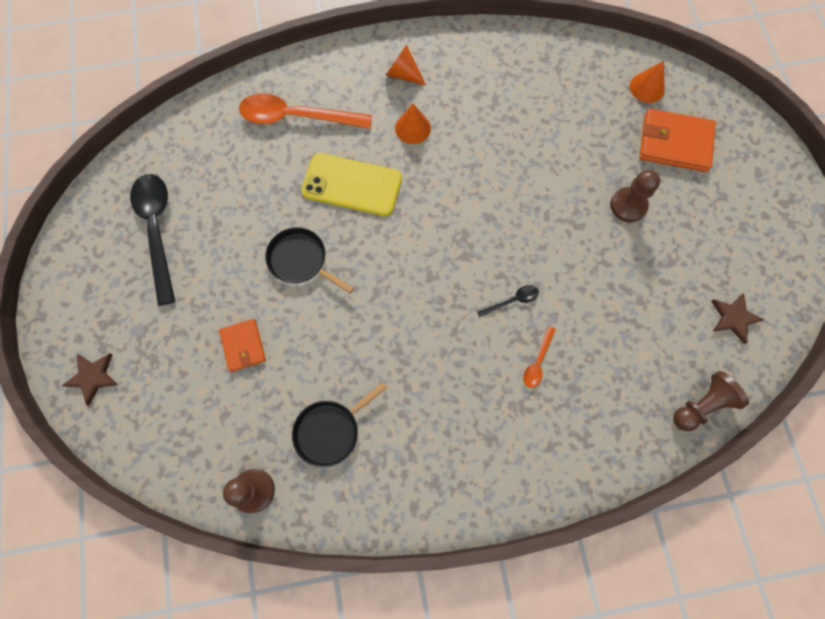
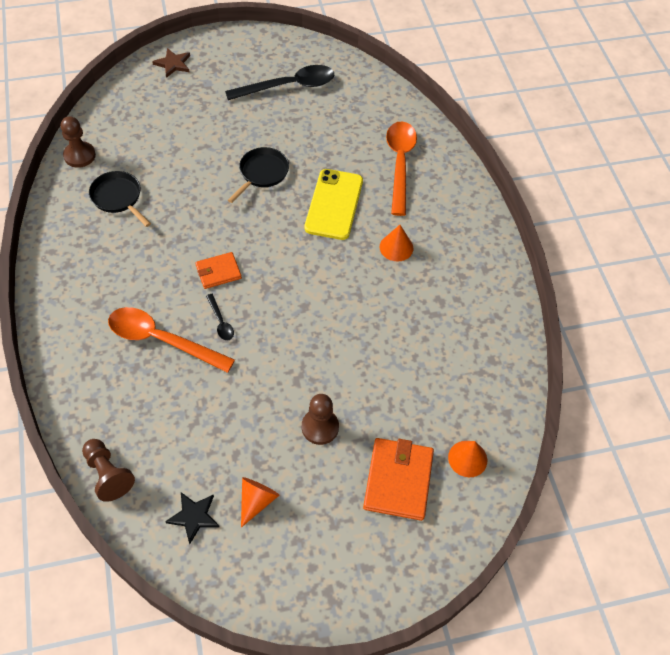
camera: 85 degrees right, 15 degrees down
(243, 346) = (191, 143): orange wallet -> orange wallet (218, 272)
(403, 74) = (455, 239): orange cone -> orange cone (256, 501)
(537, 362) = (162, 340): orange spoon -> orange spoon, size x2.22
(733, 318) = (194, 516): brown star -> black star

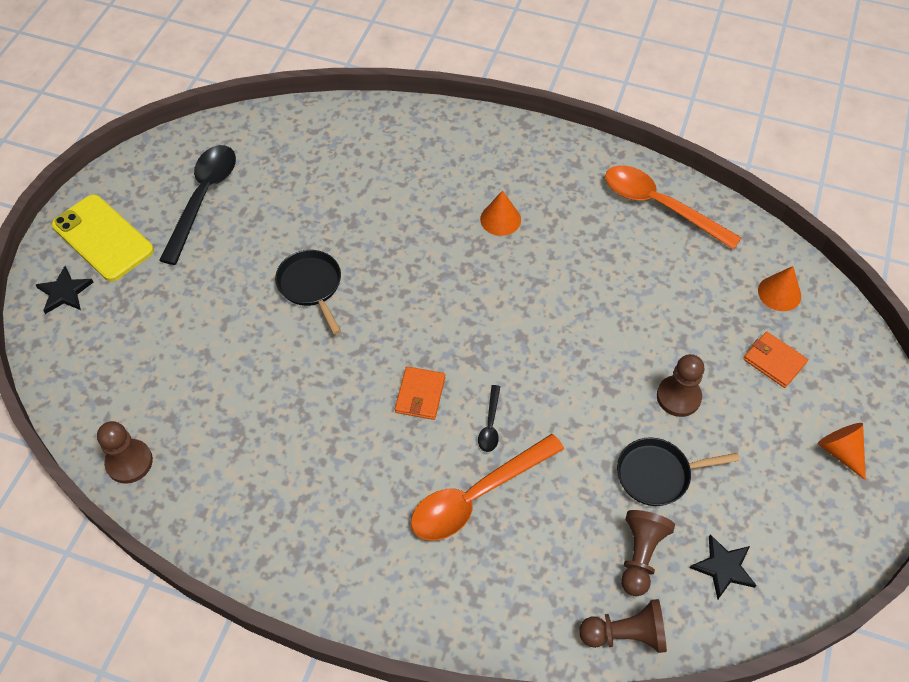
camera: 55 degrees left, 0 degrees up
(118, 198) = (234, 448): black pan -> black pan (658, 474)
(173, 64) = (64, 292): brown star -> black star
(173, 458) = (640, 556): none -> brown pawn
(220, 322) = (490, 425): black spoon -> black spoon turned 90 degrees clockwise
(256, 501) = (734, 497): orange cone -> orange cone (840, 451)
(334, 204) = (405, 243): yellow phone -> yellow phone (103, 238)
(398, 480) = (774, 361): orange wallet -> orange wallet, size x0.60
(400, 164) = (395, 159): orange spoon -> orange spoon (660, 206)

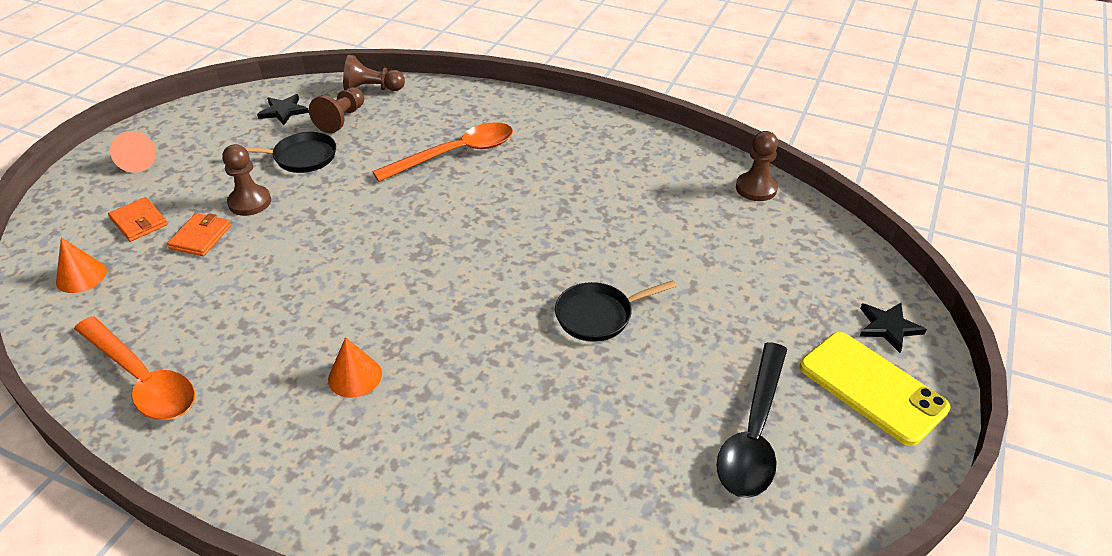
camera: 175 degrees left, 15 degrees down
(311, 286) = (598, 315): black pan -> black pan turned 90 degrees clockwise
(420, 394) = (491, 217): orange wallet -> orange wallet (200, 237)
(490, 425) = (431, 194): black spoon -> none

